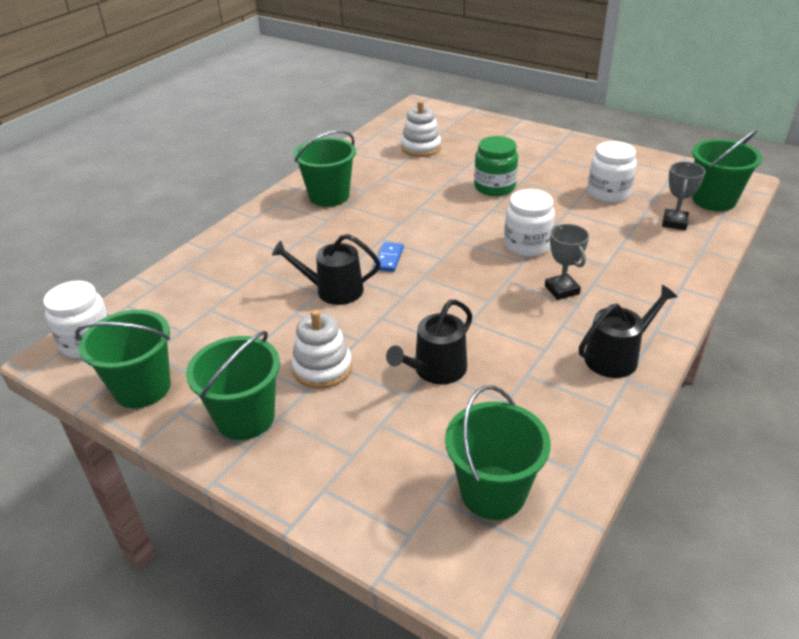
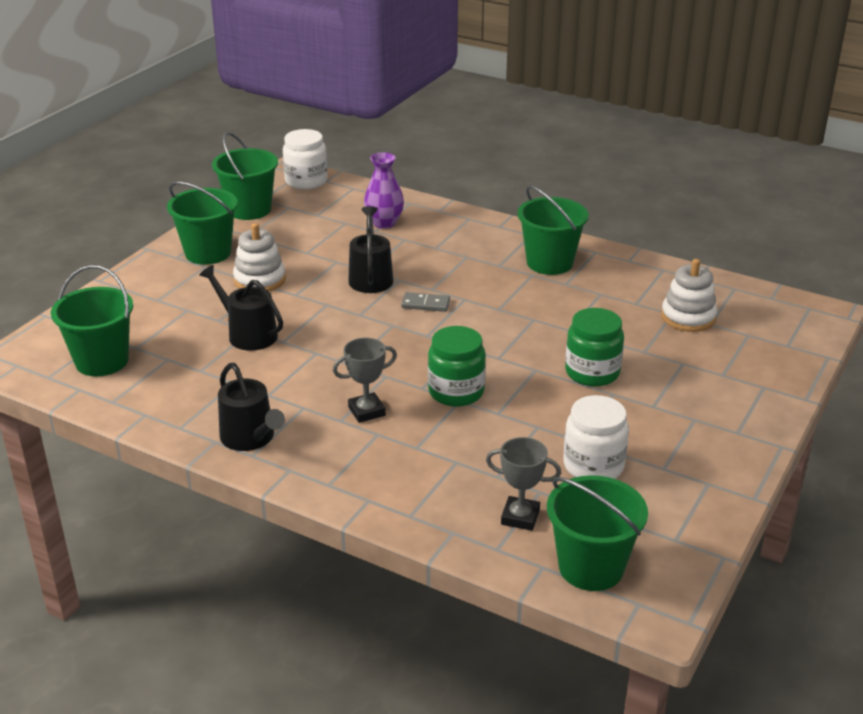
camera: 85 degrees right, 5 degrees down
(221, 283) = (384, 223): none -> purple vase
(388, 259) = (425, 304): blue domino -> grey domino
(527, 245) = (456, 392): white jar -> green jar

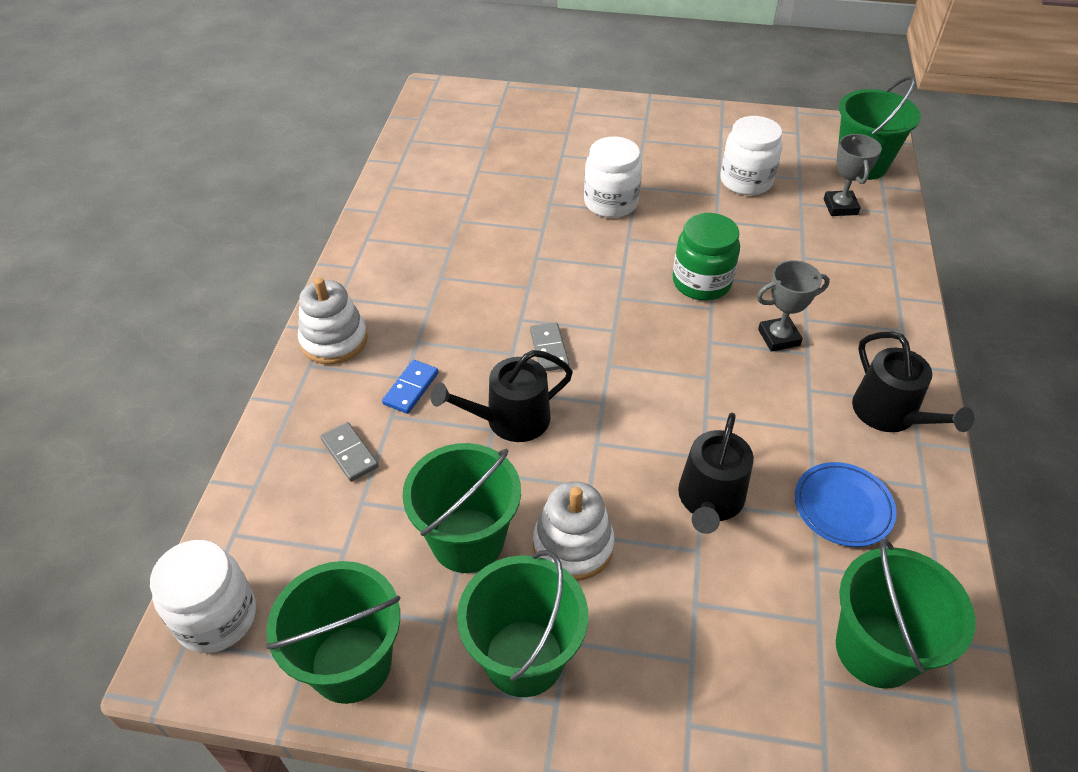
camera: 110 degrees left, 15 degrees up
(197, 384) = (843, 507): none -> blue plate
(250, 438) = (890, 414): black watering can -> black watering can turned 120 degrees clockwise
(366, 411) = (778, 337): grey trophy -> grey trophy turned 60 degrees counterclockwise
(384, 223) = (349, 453): purple vase -> grey domino
(424, 248) = (411, 388): none -> blue domino
(549, 263) = (407, 268): green bucket -> green bucket (467, 540)
(592, 372) = (610, 203): green jar -> white jar
(688, 317) = (480, 160): white stacking toy -> white stacking toy (334, 340)

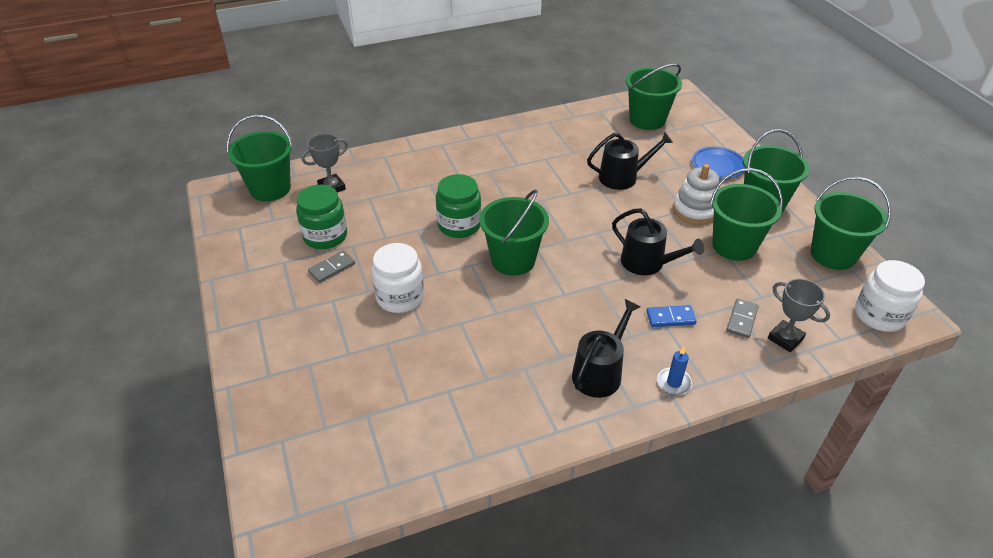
camera: 120 degrees left, 5 degrees down
(334, 340) = (674, 383): white stacking toy -> blue candle
(549, 349) = (578, 269): grey domino -> grey domino (332, 268)
(607, 302) = (513, 260): none -> green bucket
(746, 181) = (325, 236): white jar -> green jar
(778, 337) = (485, 183): grey trophy -> grey trophy (785, 338)
(843, 507) = (585, 140): blue plate -> blue plate (718, 165)
(890, 414) = (511, 138): black watering can -> black watering can (600, 372)

